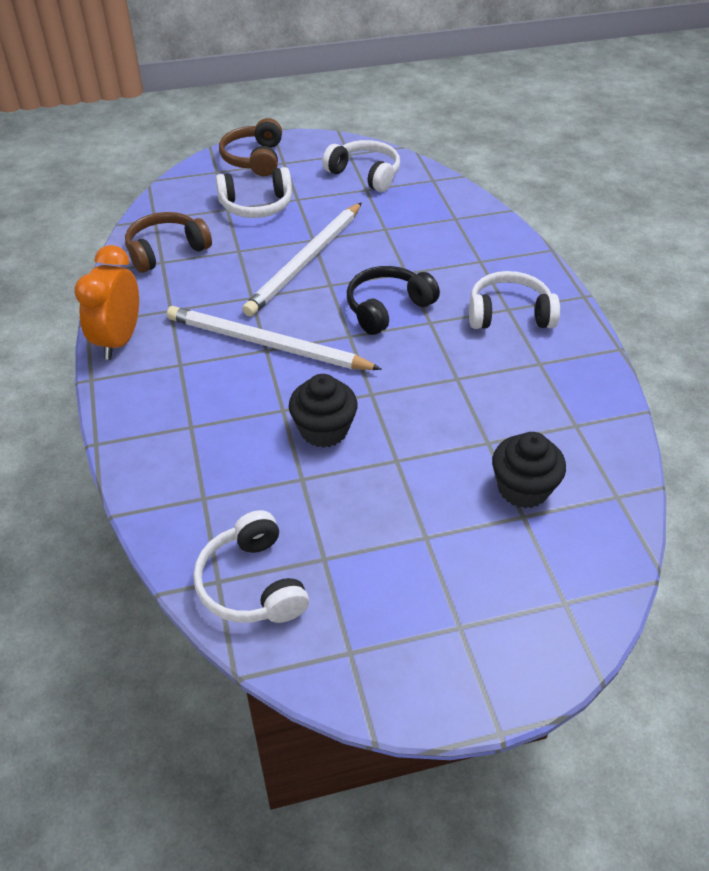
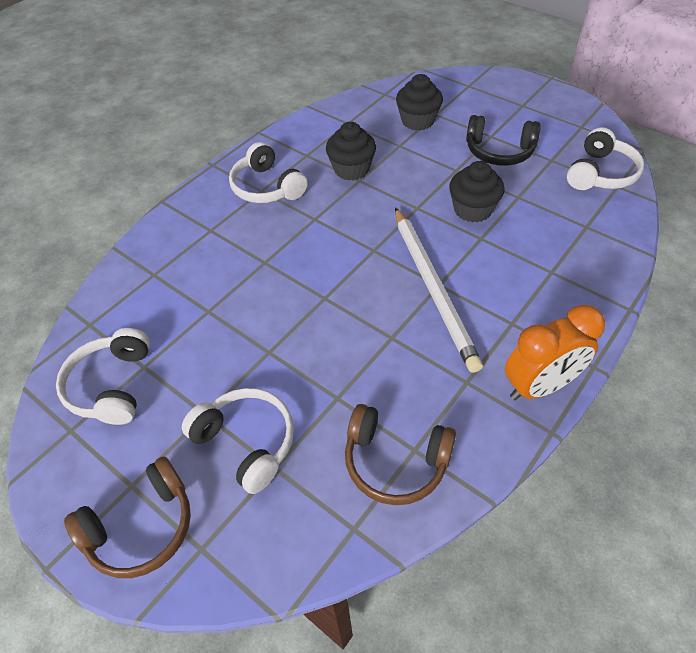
camera: 125 degrees left, 5 degrees up
(305, 262) = (308, 334): white pencil -> none
(387, 308) = (321, 248): black headphones -> black headphones (499, 152)
(480, 381) = (351, 169): none -> black cupcake

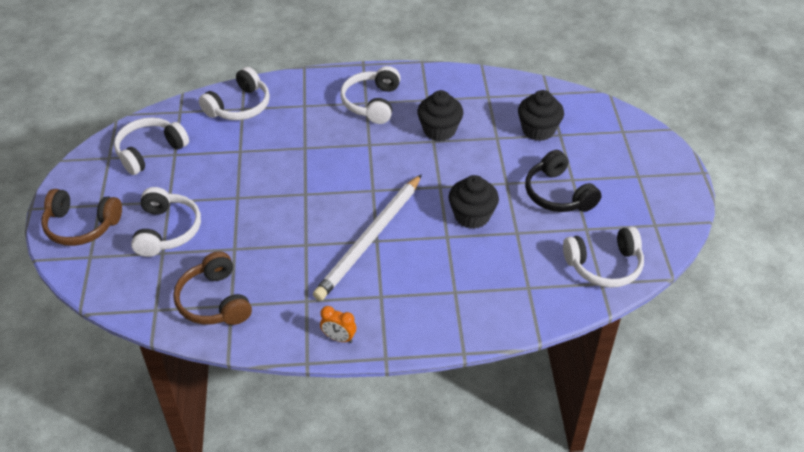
camera: 45 degrees right, 5 degrees down
(148, 274) = (239, 106): none -> white headphones
(539, 386) = (339, 338): orange clock -> orange clock, size x0.50

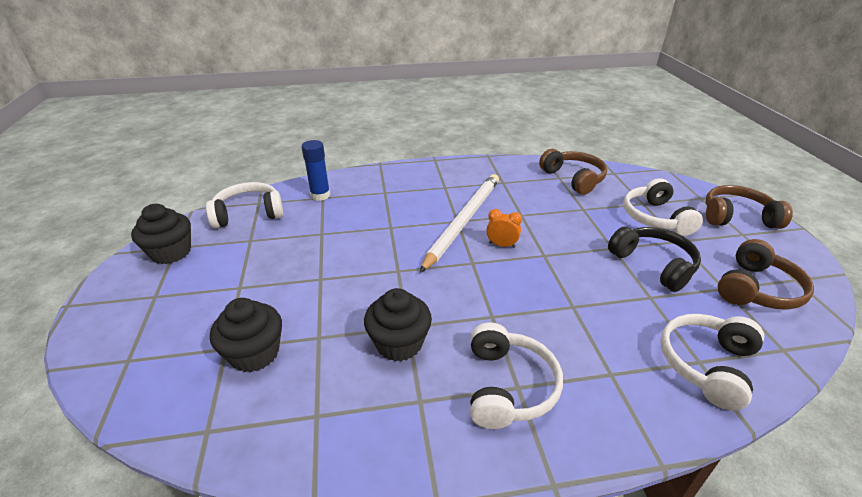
camera: 175 degrees right, 10 degrees down
(150, 151) = (756, 289): white headphones -> brown headphones
(339, 338) = (470, 166): orange clock -> orange clock (501, 245)
(472, 216) = (364, 244): black cupcake -> black cupcake (171, 252)
(532, 291) = (320, 195): none -> blue glue stick
(558, 194) = (264, 270): black headphones -> black headphones (653, 264)

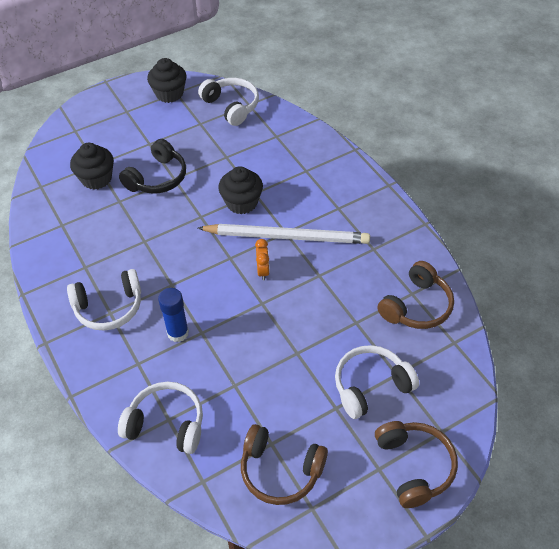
camera: 70 degrees right, 15 degrees up
(320, 195) = (278, 133): blue glue stick -> blue glue stick (178, 333)
(399, 343) = (127, 242): black cupcake -> black cupcake (242, 202)
(653, 264) = (284, 386): black headphones -> black headphones (157, 178)

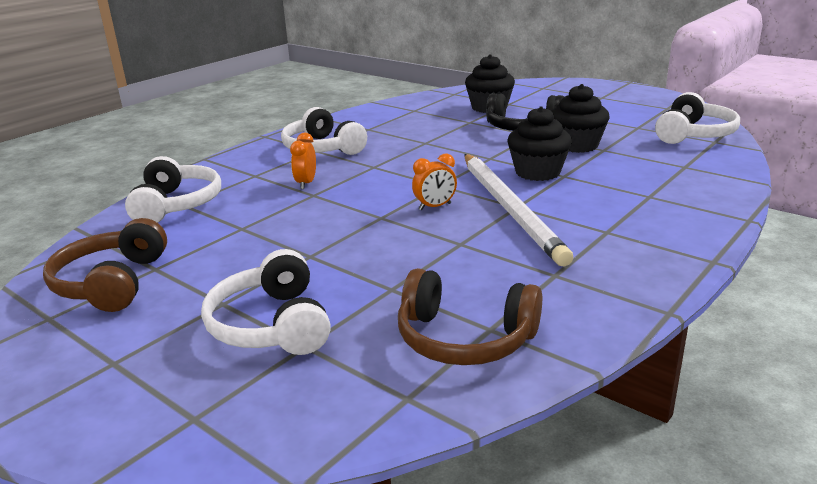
camera: 70 degrees right, 25 degrees down
(169, 94) = (659, 106): black cupcake -> black cupcake (577, 145)
(178, 333) = (306, 183): blue glue stick -> orange clock
(371, 386) = (272, 325): white headphones -> white headphones turned 150 degrees counterclockwise
(414, 466) = (117, 399): brown headphones -> none

